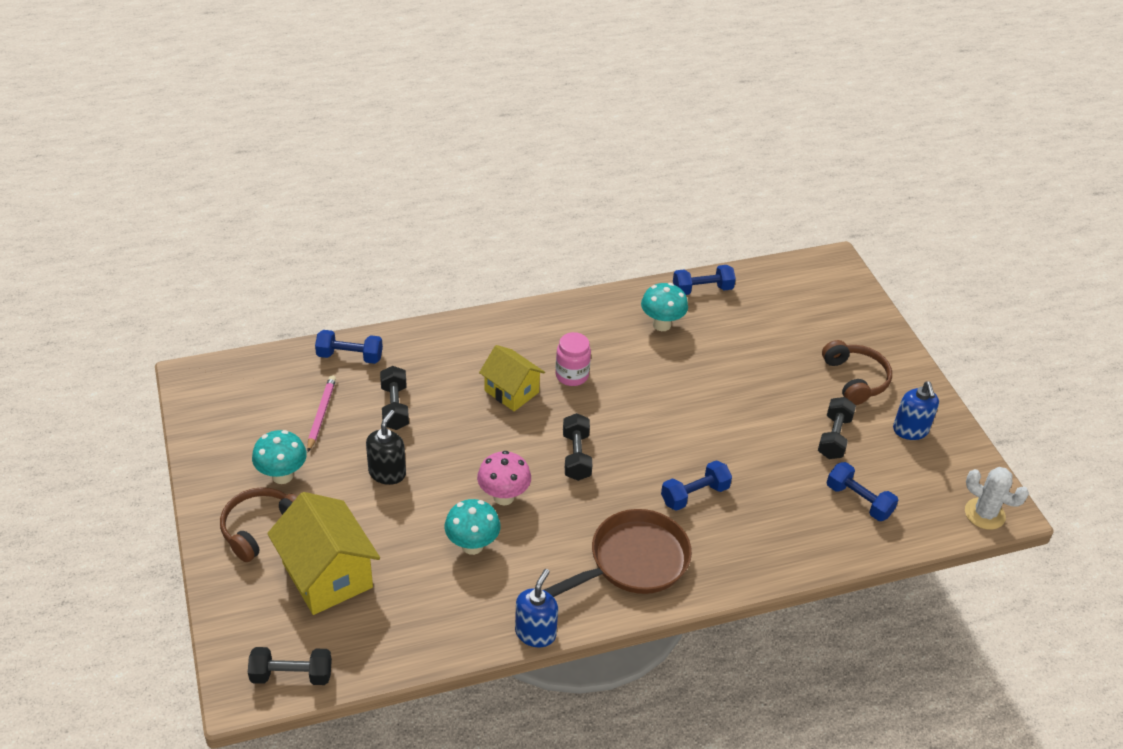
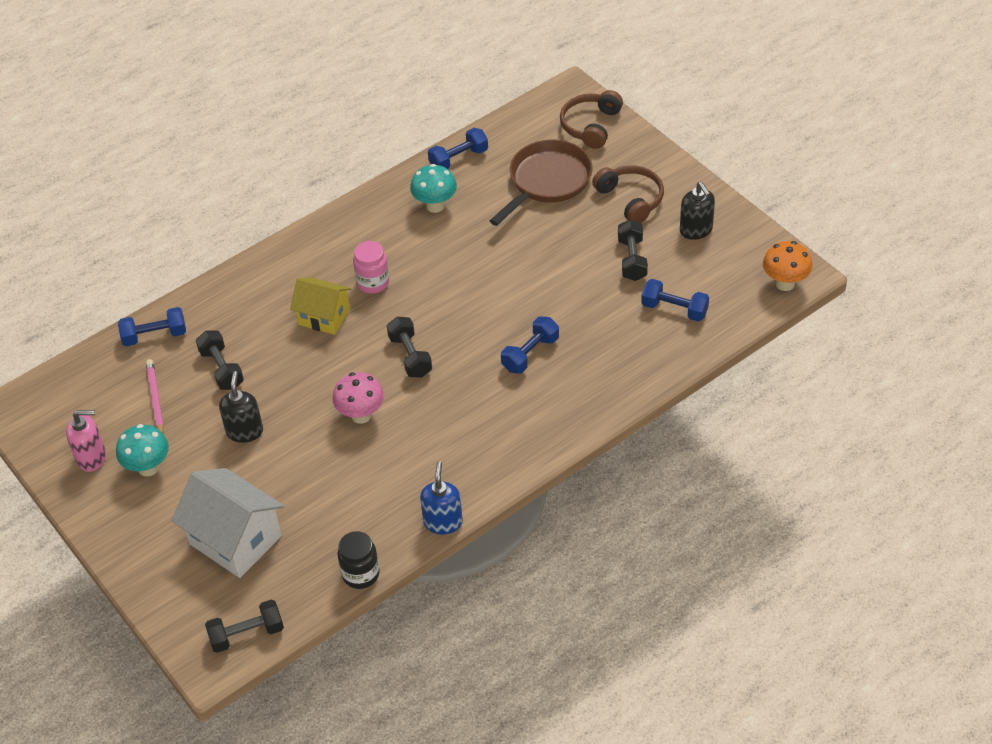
camera: 15 degrees left, 5 degrees up
(237, 448) = (92, 457): none -> pink soap dispenser
(260, 528) = (153, 521): brown headphones -> brown headphones (590, 126)
(327, 575) = (235, 540): yellow house -> white house
(430, 656) = (361, 574): none -> black jar
(472, 545) = (353, 468): turquoise mushroom -> none
(633, 561) = (501, 431): brown pan -> brown pan (547, 181)
(910, 430) = (696, 230): blue soap dispenser -> black soap dispenser
(984, 514) = (785, 283): white cactus -> orange mushroom

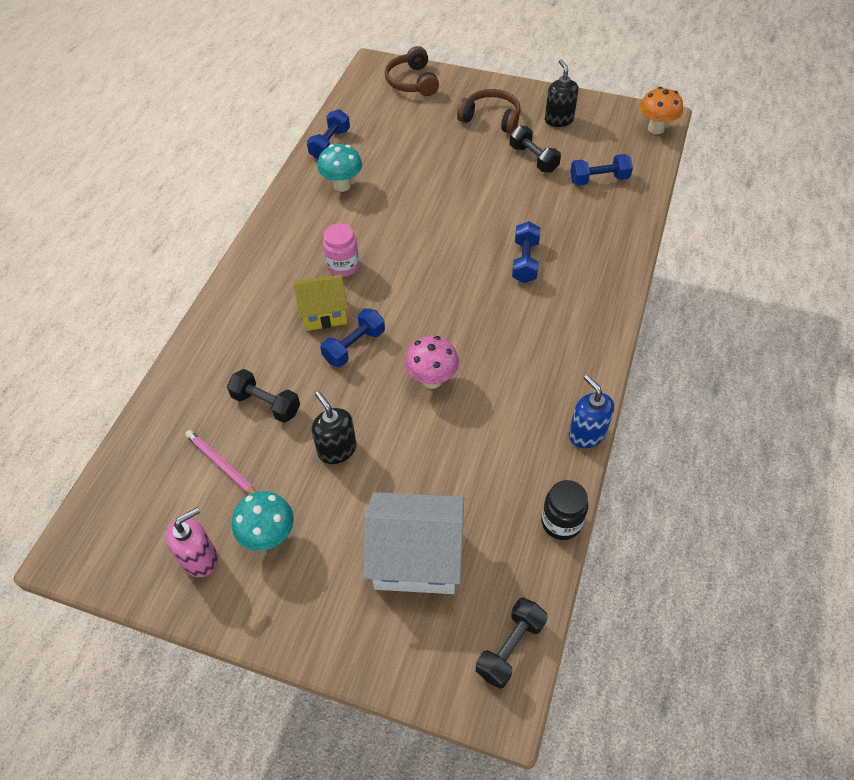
camera: 35 degrees left, 5 degrees up
(155, 336) = (173, 406): blue dumbbell -> blue dumbbell (354, 346)
(410, 356) = (429, 310): black dumbbell -> none
(547, 181) = (416, 132): brown pan -> none
(696, 230) = (558, 120): black soap dispenser -> black soap dispenser turned 135 degrees counterclockwise

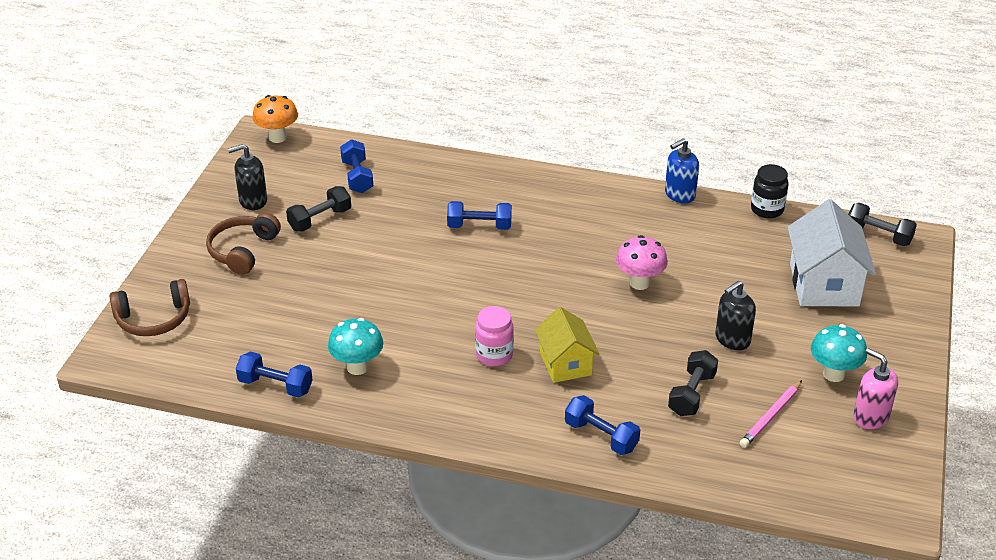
camera: 95 degrees left, 15 degrees down
(354, 346) = (607, 337): blue dumbbell -> blue dumbbell (601, 436)

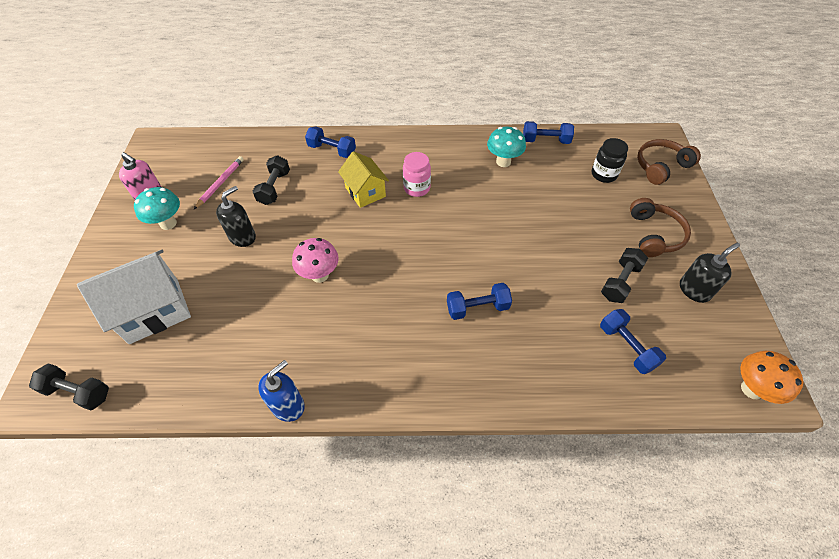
camera: 165 degrees right, 15 degrees up
(767, 209) = (192, 404): black jar -> black jar (604, 174)
(824, 284) = (154, 310): white house -> white house turned 75 degrees clockwise

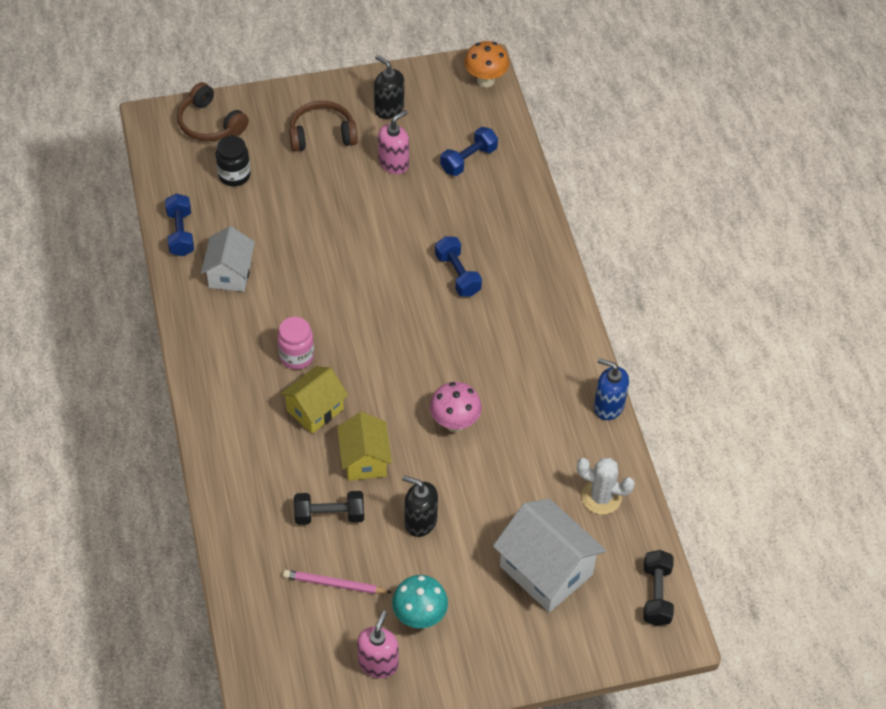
camera: 105 degrees left, 0 degrees up
(196, 371) = (601, 497): none -> white cactus
(310, 213) = (364, 460): none -> yellow house
(332, 150) = (242, 469): blue dumbbell -> none
(503, 162) = (230, 273): turquoise mushroom -> white house
(620, 282) = (394, 163): black dumbbell -> pink soap dispenser

